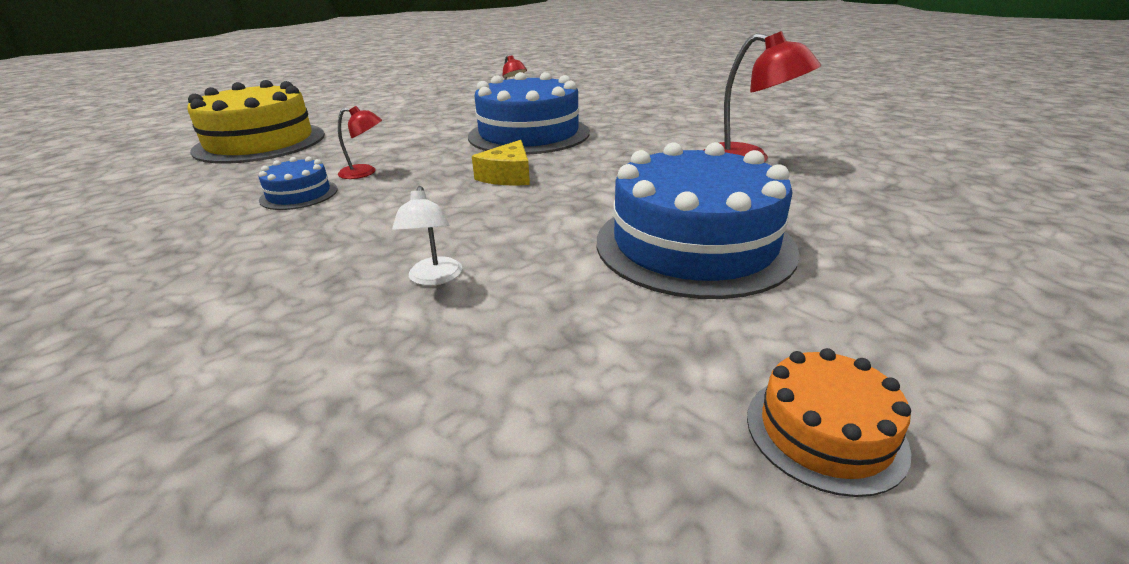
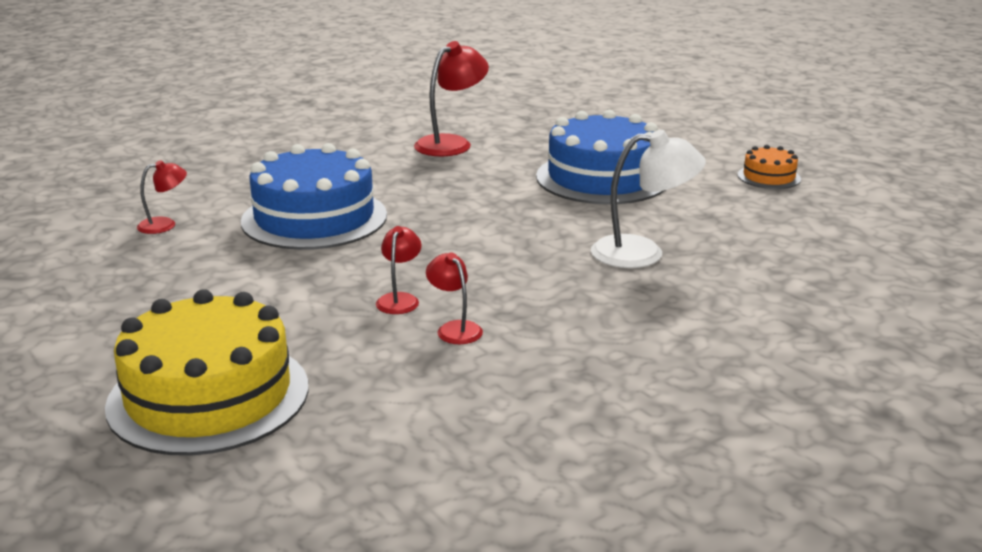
camera: 85 degrees left, 5 degrees down
(299, 194) = (454, 328): blue cake -> red lamp
(434, 278) = (642, 253): white lamp -> white lamp, size x1.81
(508, 176) = (446, 229): yellow cheese -> none

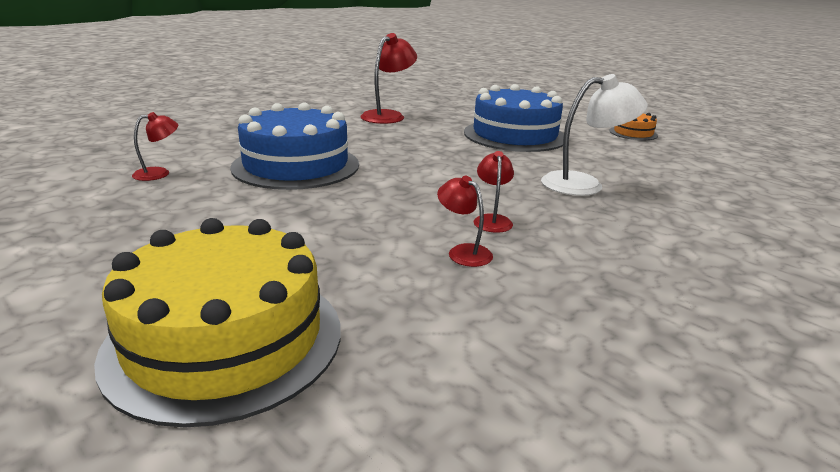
camera: 10 degrees left, 0 degrees up
(400, 299) = (398, 228): red lamp -> red lamp (492, 220)

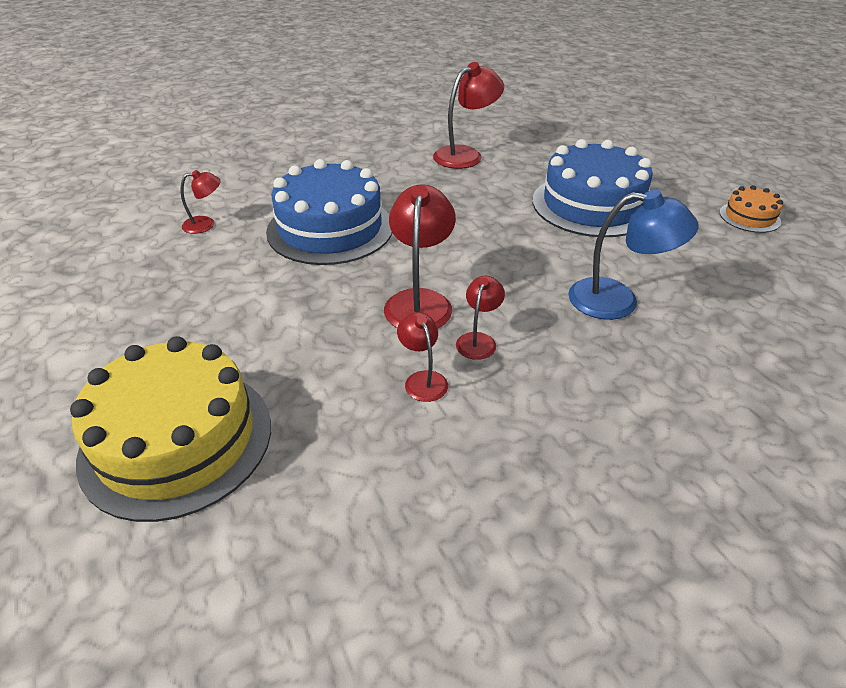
camera: 20 degrees right, 15 degrees up
(418, 202) = (420, 301): none -> red lamp
(584, 184) = (618, 301): white lamp -> blue lamp

